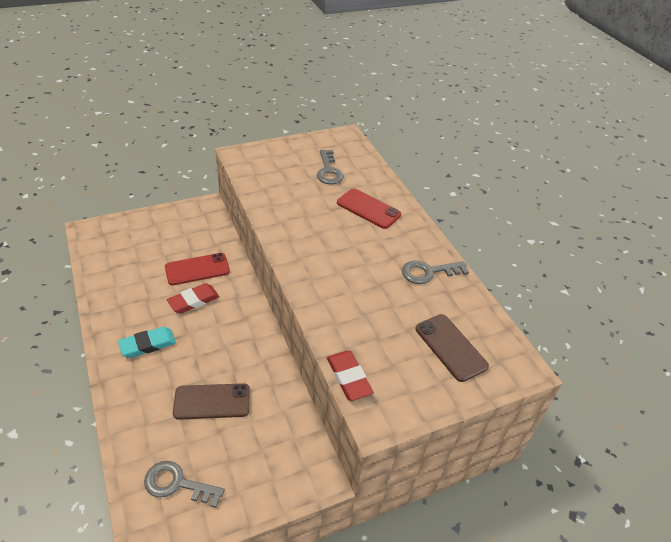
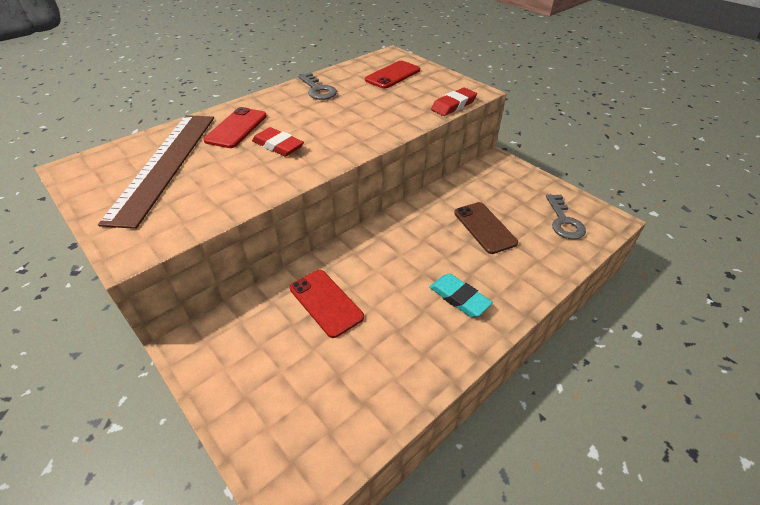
camera: 105 degrees left, 0 degrees up
(193, 301) = (378, 285): red eraser -> red eraser (278, 145)
(329, 171) = (165, 164): grey key -> brown ruler
(450, 347) = (393, 75): brown phone -> red phone

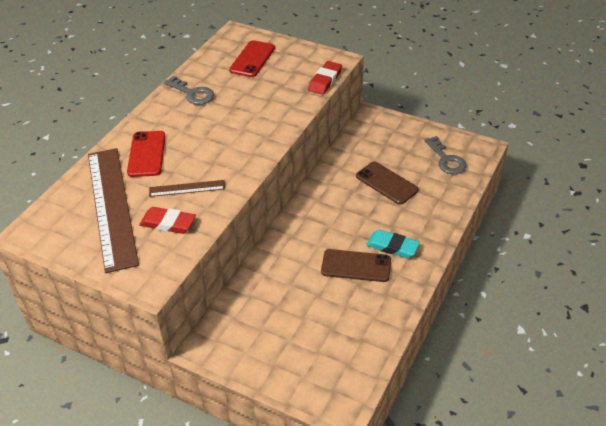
camera: 20 degrees left, 0 degrees up
(247, 167) = (187, 188): none -> brown ruler
(278, 145) = (198, 161): red eraser -> red eraser (168, 223)
(325, 302) = (292, 282): red phone -> none
(406, 307) = (356, 266): none -> brown phone

